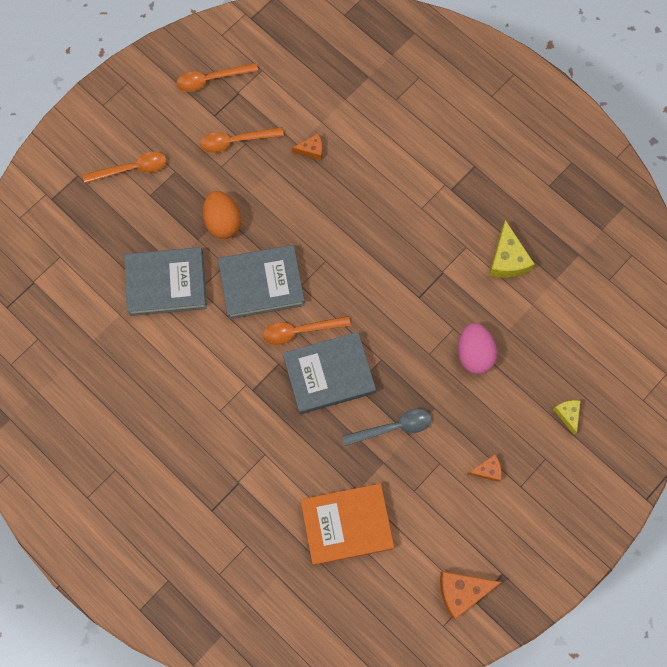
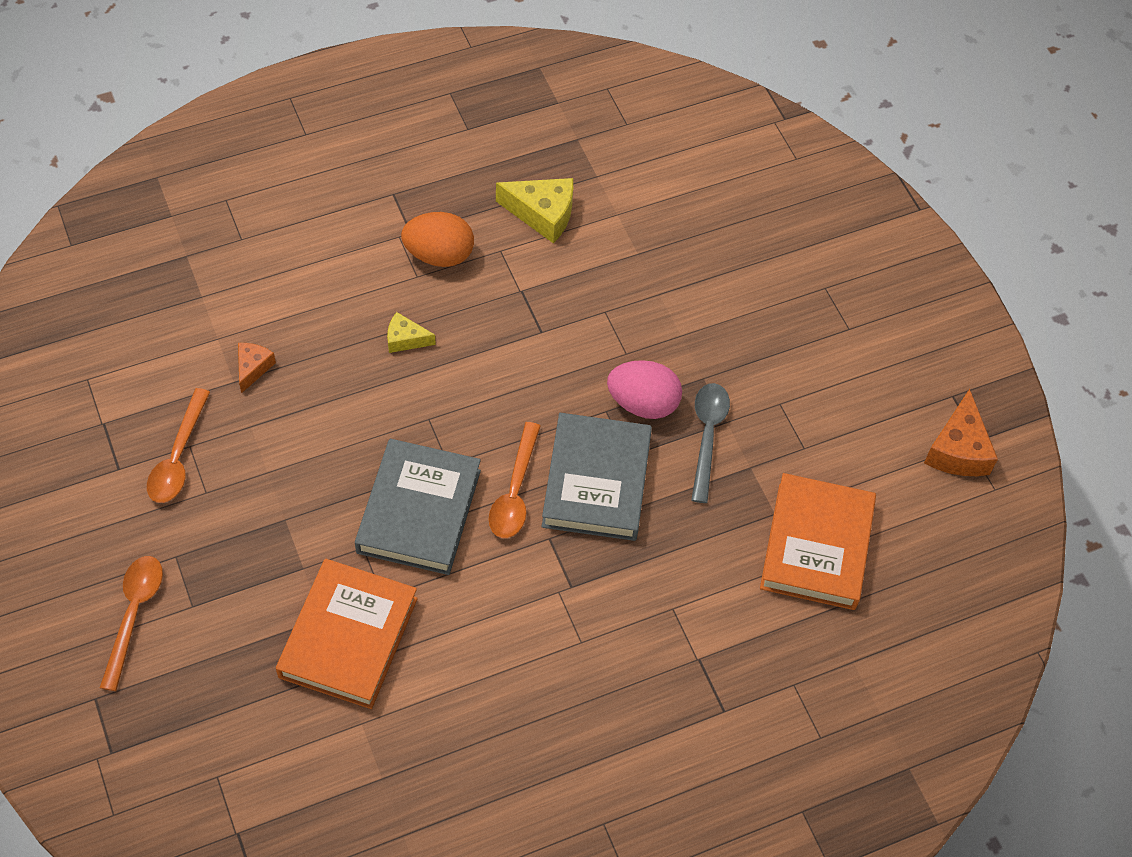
camera: 70 degrees left, 15 degrees down
(166, 283) = (348, 637): grey book -> orange book
(211, 79) = (58, 449): orange spoon -> none
(223, 222) = (295, 523): orange egg -> orange egg (439, 255)
(474, 353) = (651, 303): pink egg -> pink egg (643, 403)
(487, 470) = (812, 355): orange cheese -> none
(567, 414) = (779, 240): yellow cheese -> yellow cheese (405, 339)

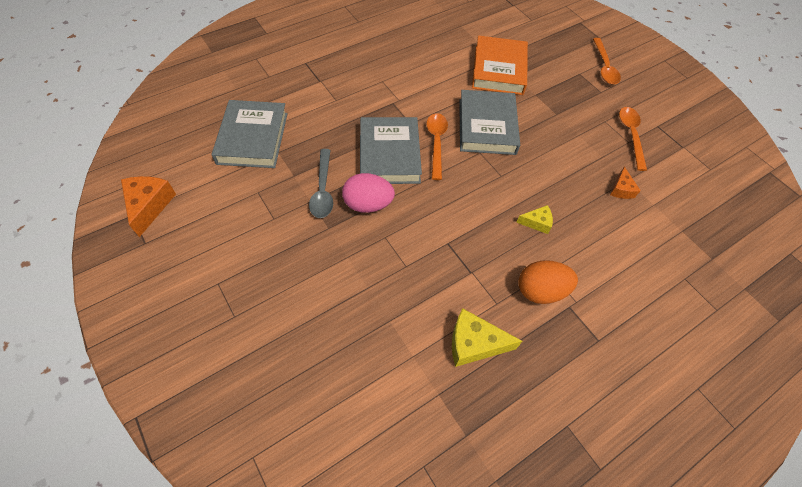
camera: 170 degrees right, 0 degrees up
(816, 546) = (253, 138): orange book -> grey book

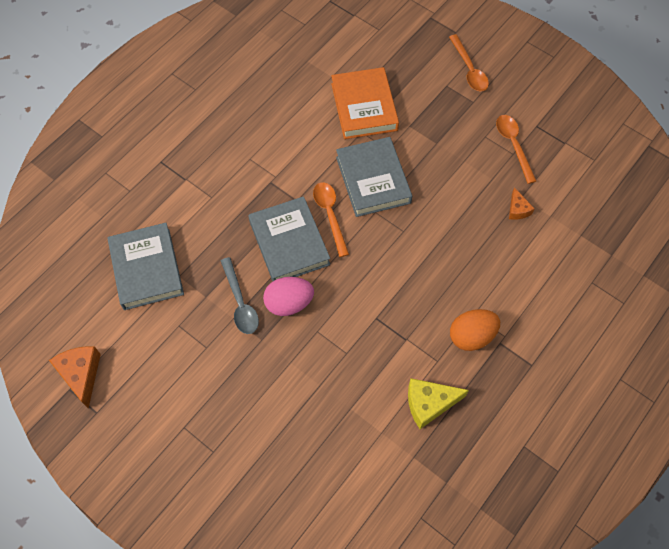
camera: 15 degrees left, 5 degrees up
(536, 222) = (450, 270): yellow cheese -> none

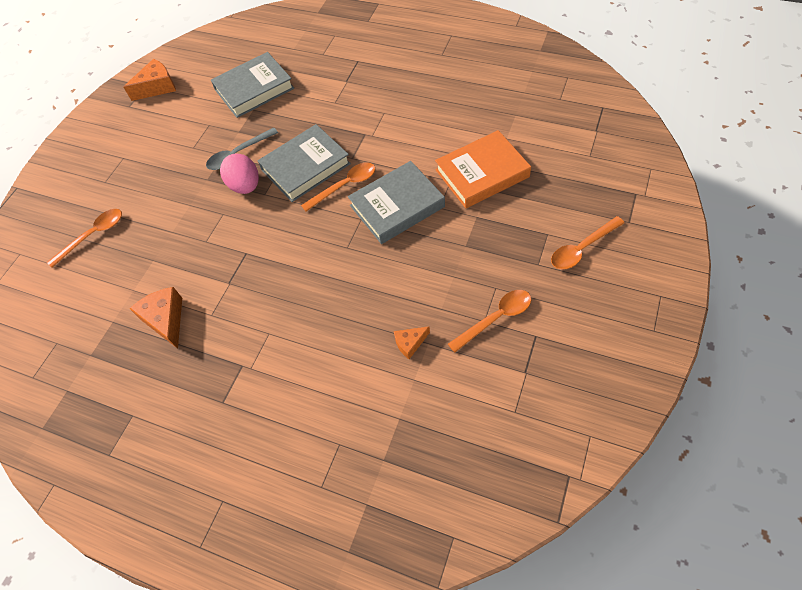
camera: 80 degrees right, 5 degrees down
(291, 470) = (93, 235): none -> orange spoon
(429, 404) = (166, 320): yellow cheese -> orange cheese
(471, 336) = (243, 337): orange egg -> none

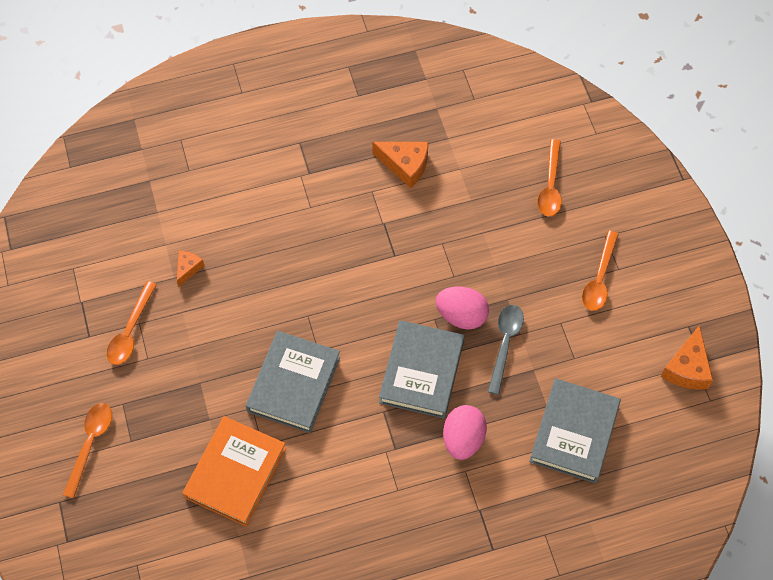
camera: 135 degrees right, 5 degrees up
(319, 118) = (463, 439): none -> pink egg
(345, 186) = (363, 375): orange spoon -> orange spoon (599, 278)

